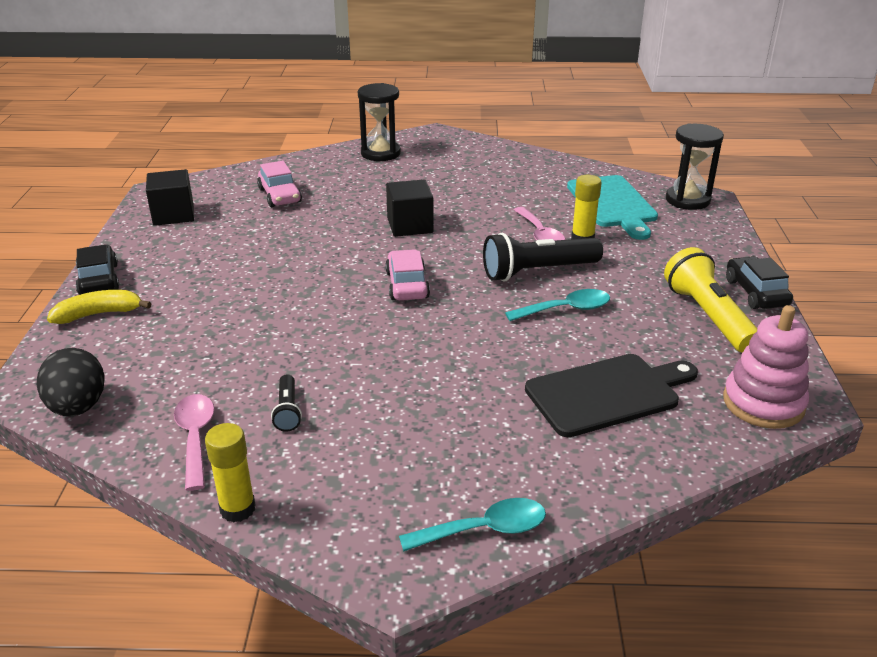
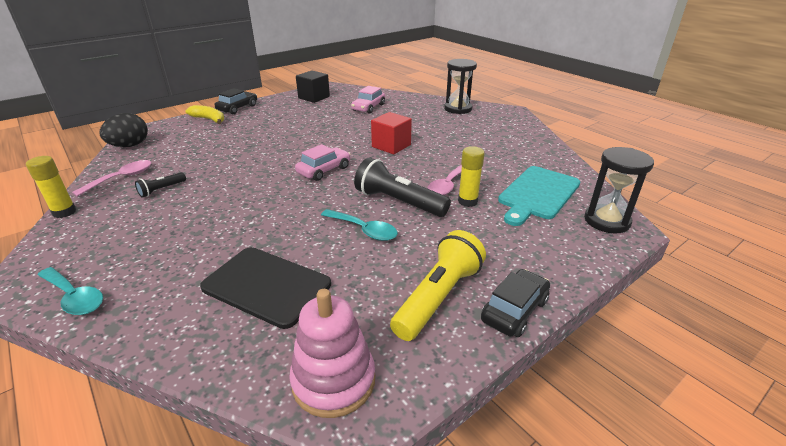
camera: 50 degrees right, 0 degrees up
(410, 225) = (391, 146): black cube -> red cube

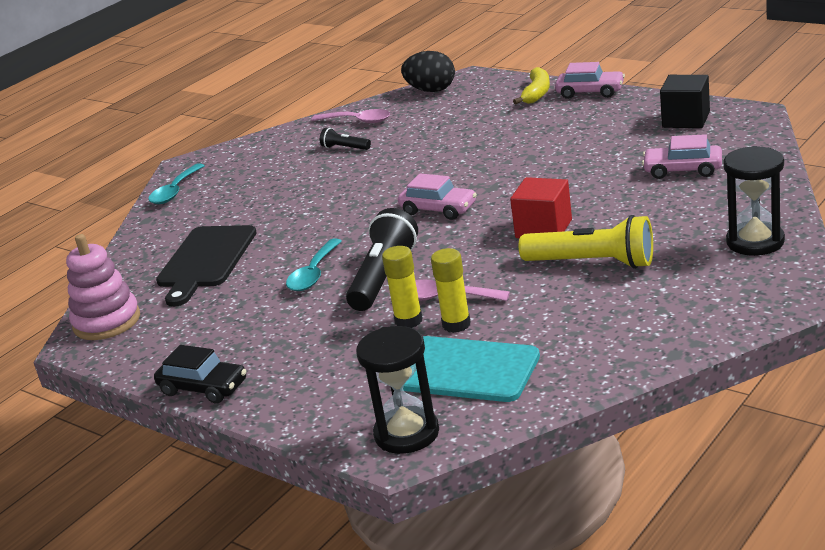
camera: 80 degrees right, 5 degrees down
(64, 212) = (286, 130): yellow glue stick -> yellow glue stick (456, 324)
(237, 108) = (590, 92): black car -> pink car
(438, 297) = (213, 343): yellow flashlight -> yellow flashlight (593, 263)

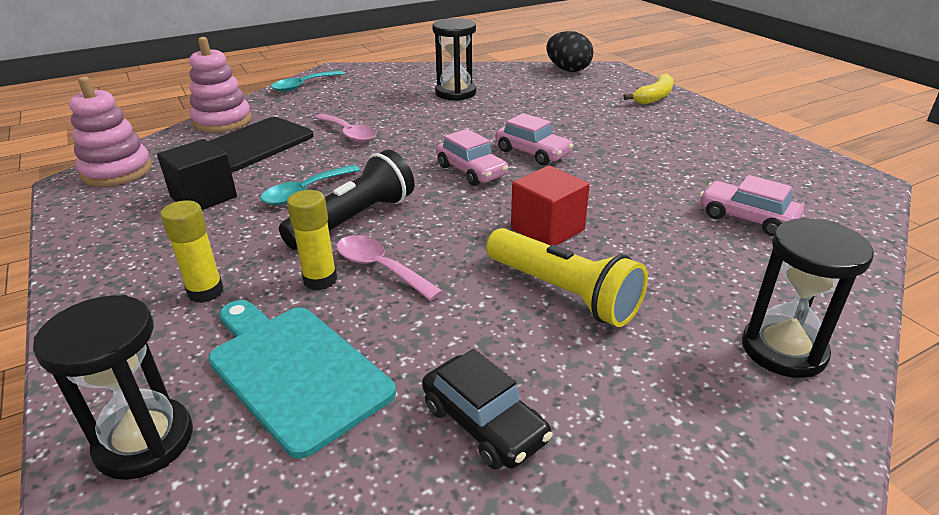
camera: 20 degrees right, 5 degrees up
(141, 249) = (222, 121): none -> pink stacking toy
(203, 388) = (79, 271): black car -> black car (484, 423)
(345, 148) = (455, 93): black flashlight -> black hourglass
(357, 121) = (487, 76): pink spoon -> pink spoon (348, 133)
(456, 324) = (356, 307): yellow glue stick -> yellow glue stick (206, 292)
(590, 92) = (704, 110): pink car -> pink car (532, 153)
(686, 119) = (785, 165): black cube -> black cube (204, 197)

